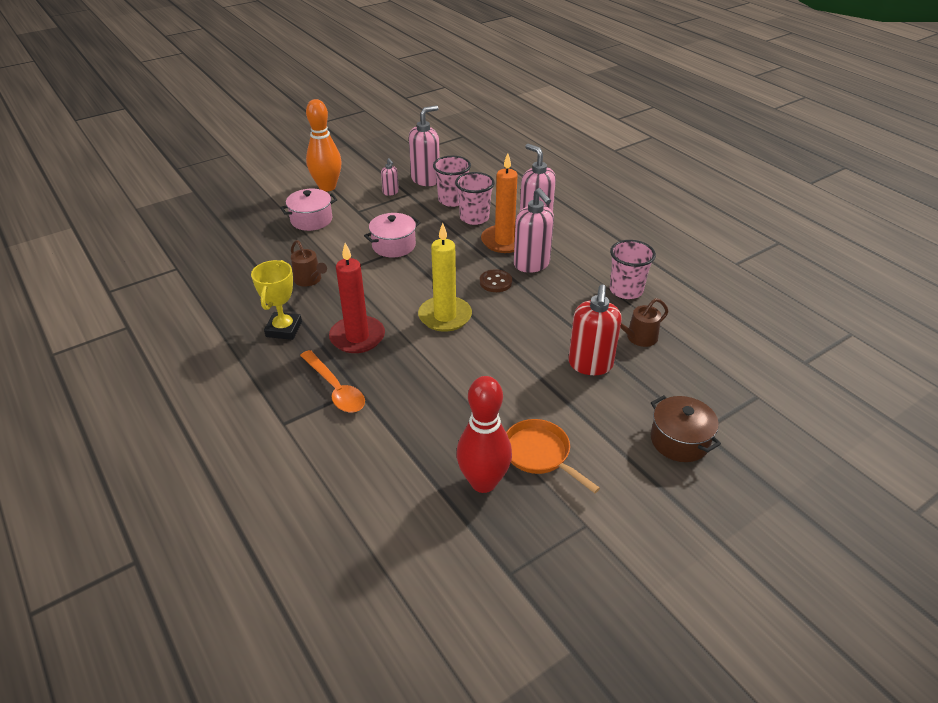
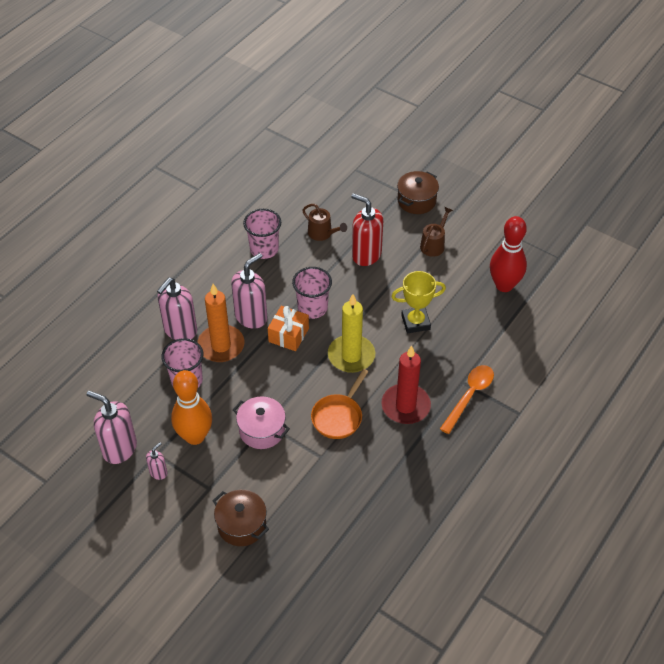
camera: 110 degrees left, 10 degrees up
(284, 329) = (422, 464): yellow trophy -> yellow trophy (415, 322)
(309, 280) = (345, 477): brown watering can -> brown watering can (433, 245)
(311, 220) = (242, 525): pink pot -> brown pot
(327, 187) = (166, 542): orange bowling pin -> orange bowling pin (195, 436)
(452, 200) = (157, 410): pink cup -> pink cup (312, 308)
(495, 282) = (288, 335): brown button -> orange gift
(540, 454) = (466, 263): orange pan -> orange pan (338, 416)
(590, 365) = (366, 255): red soap dispenser -> red soap dispenser turned 135 degrees counterclockwise

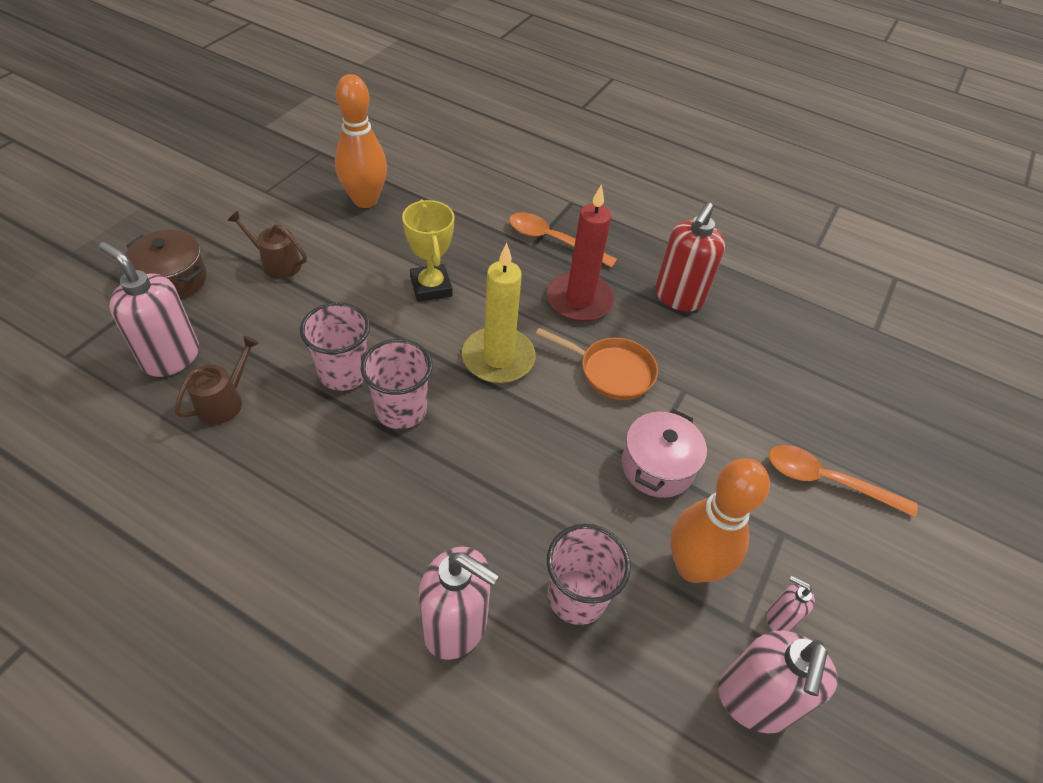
camera: 100 degrees left, 0 degrees up
(221, 345) = (490, 545): orange candle -> none
(242, 525) = (827, 481): brown pot -> orange spoon
(251, 316) = (420, 500): pink soap dispenser -> pink soap dispenser (171, 357)
(264, 249) = (249, 492): pink cup -> pink cup (344, 373)
(288, 335) = (461, 441): orange gift -> none
(366, 255) = (286, 341): red soap dispenser -> red soap dispenser (678, 297)
(504, 285) = (365, 200): red bowling pin -> orange bowling pin

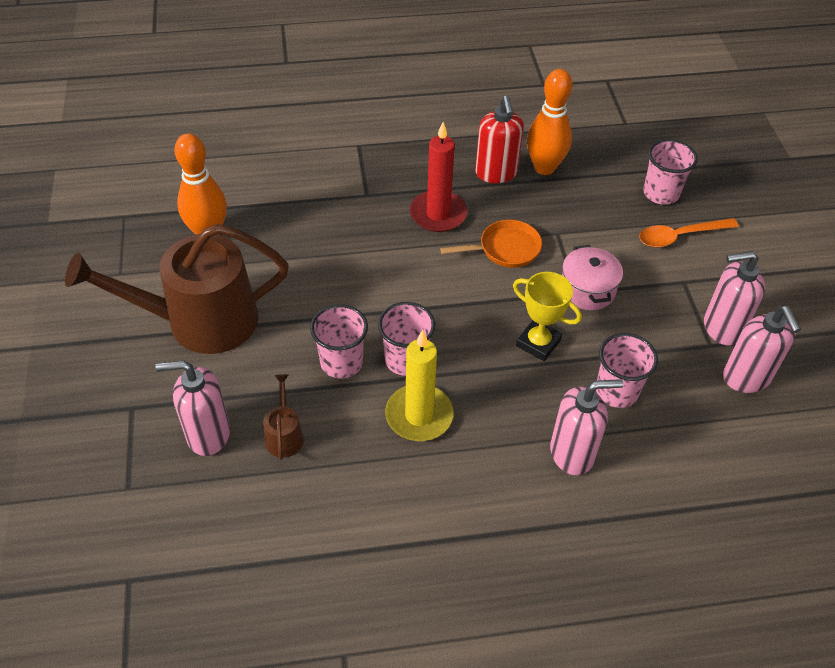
camera: 35 degrees left, 0 degrees up
(174, 279) = (136, 383): brown pot -> none
(277, 263) = (201, 321): brown watering can -> brown watering can, size x2.48
(431, 287) = (331, 267): yellow trophy -> yellow trophy (538, 343)
(498, 358) = (429, 286): yellow candle -> yellow candle (419, 415)
(553, 241) = (377, 182): orange spoon -> none
(692, 566) = (657, 332): orange bowling pin -> orange bowling pin (544, 167)
(779, 618) = (722, 328): pink soap dispenser -> pink soap dispenser, size x2.02
(848, 422) = (661, 193): none -> pink cup

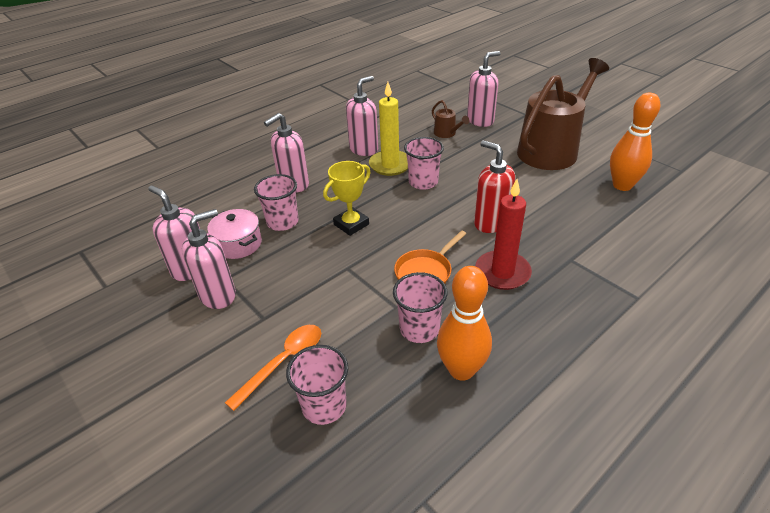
camera: 150 degrees right, 10 degrees down
(341, 362) = (456, 166): pink cup -> pink cup (419, 329)
(428, 473) = (364, 149): none -> pink soap dispenser
(496, 173) = (497, 336): red soap dispenser -> red soap dispenser (490, 223)
(538, 343) = (351, 224): yellow trophy -> yellow trophy turned 45 degrees counterclockwise
(587, 290) = (340, 273): pink pot -> pink pot (238, 244)

